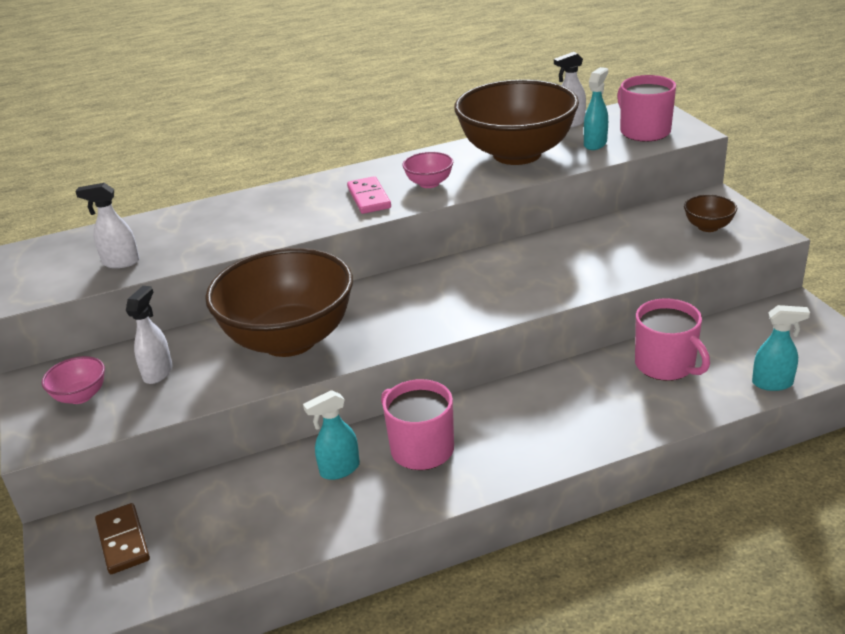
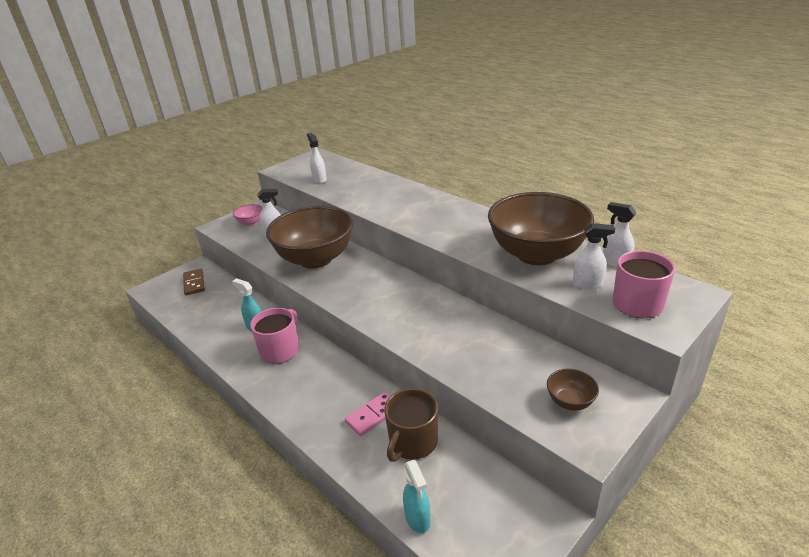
camera: 65 degrees right, 0 degrees up
(123, 541) = (194, 283): brown domino -> brown domino turned 60 degrees counterclockwise
(369, 198) = (429, 220): pink domino -> pink domino (373, 415)
(429, 183) = (463, 234): pink bowl -> none
(595, 144) = (588, 284): turquoise spray bottle -> white spray bottle
(666, 365) = (412, 442): pink mug -> brown mug

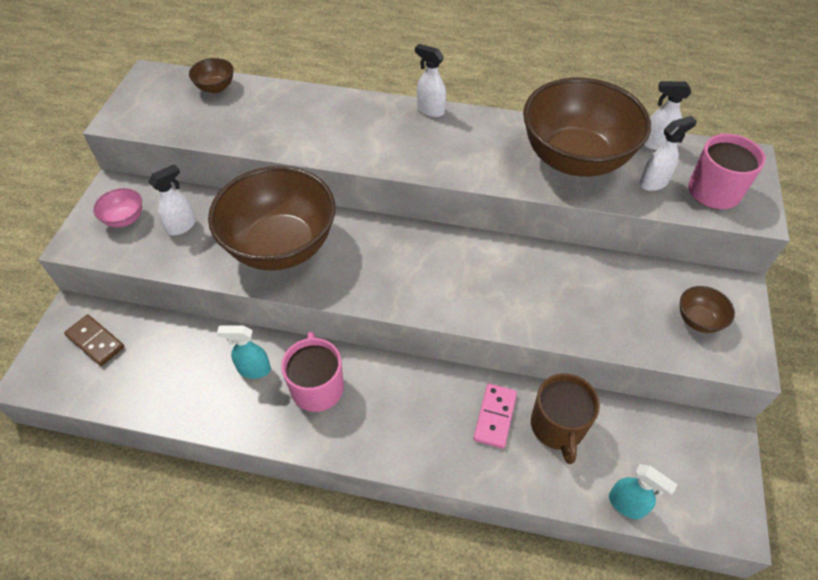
camera: 35 degrees left, 20 degrees up
(319, 180) = (202, 121): white spray bottle -> white spray bottle (430, 110)
(343, 167) = (216, 87): none -> brown bowl

